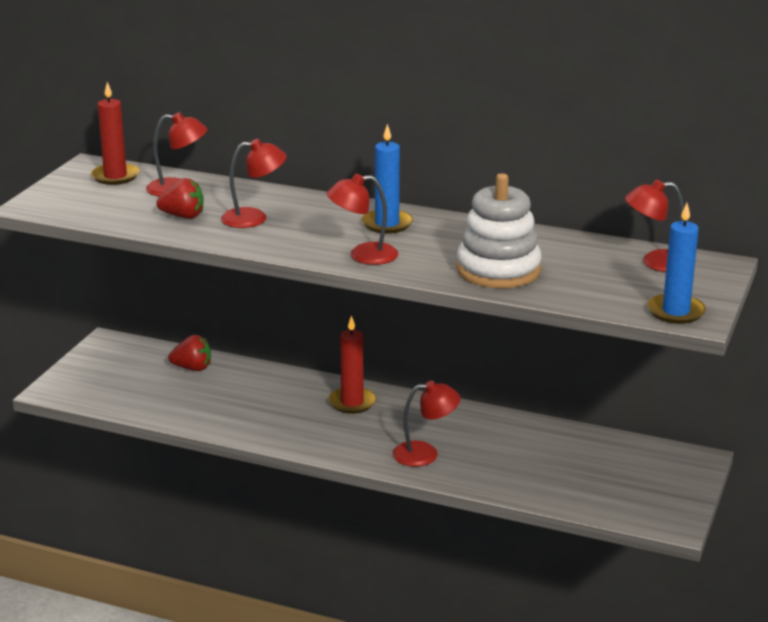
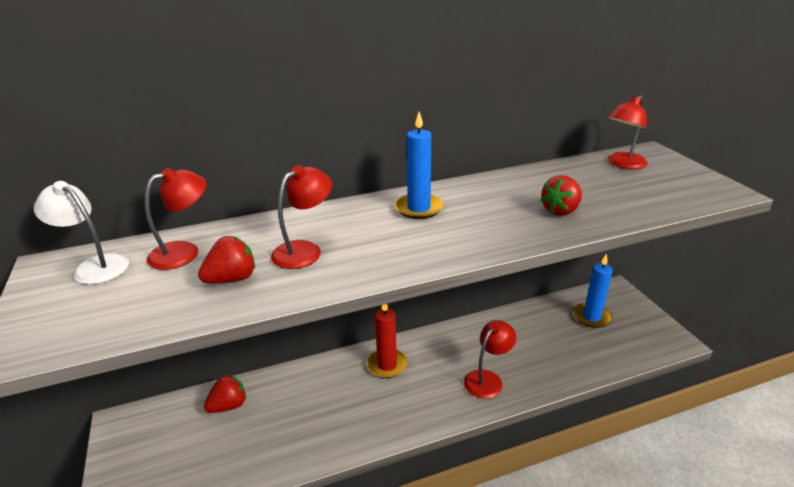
camera: 40 degrees left, 5 degrees up
(115, 176) = (95, 266): red candle -> white lamp
(363, 255) = (453, 243): red lamp -> none
(498, 270) = (561, 211): white stacking toy -> red strawberry
(676, 312) = (708, 191): blue candle -> blue candle (592, 317)

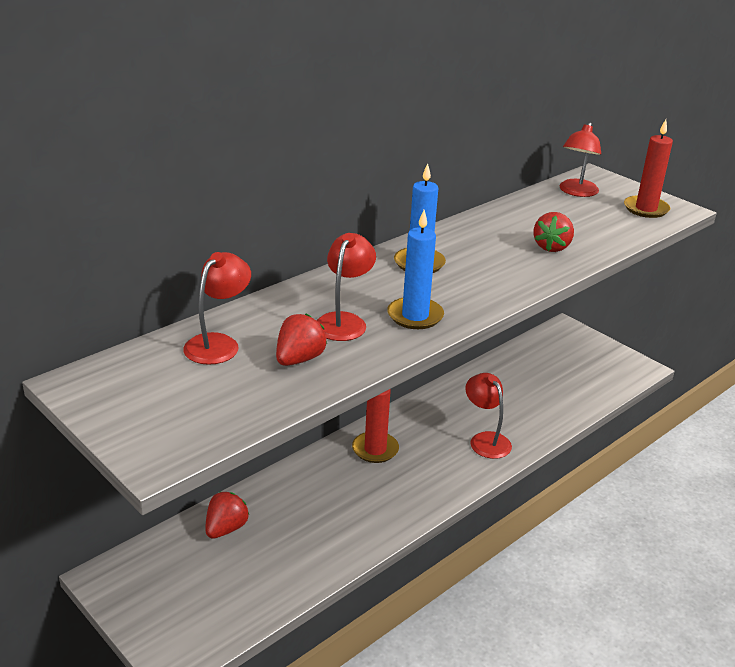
camera: 25 degrees left, 0 degrees up
(95, 266) = (134, 374): white lamp -> none
(487, 379) = (485, 440): red lamp -> red lamp turned 45 degrees counterclockwise
(592, 317) = (555, 360): blue candle -> blue candle (415, 316)
(689, 187) = (646, 209): none -> red candle

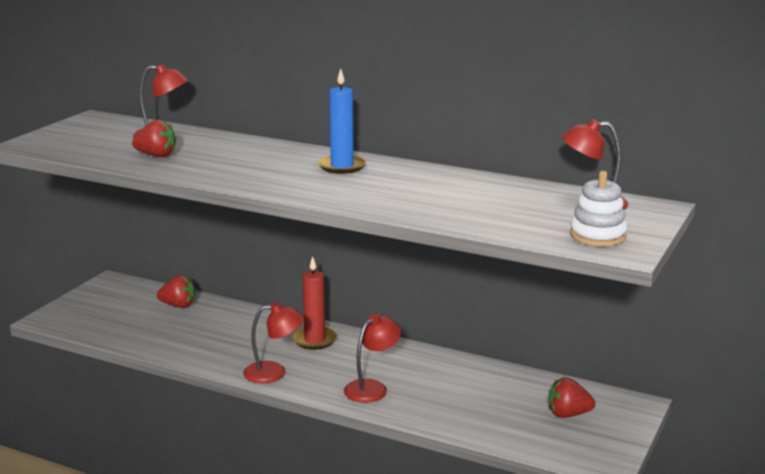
camera: 70 degrees right, 10 degrees down
(344, 321) = (221, 159): red lamp -> red lamp (274, 373)
(415, 316) = (248, 175): blue candle -> none
(552, 247) = (436, 205): red strawberry -> red strawberry (568, 414)
(646, 209) = (597, 236): red candle -> white stacking toy

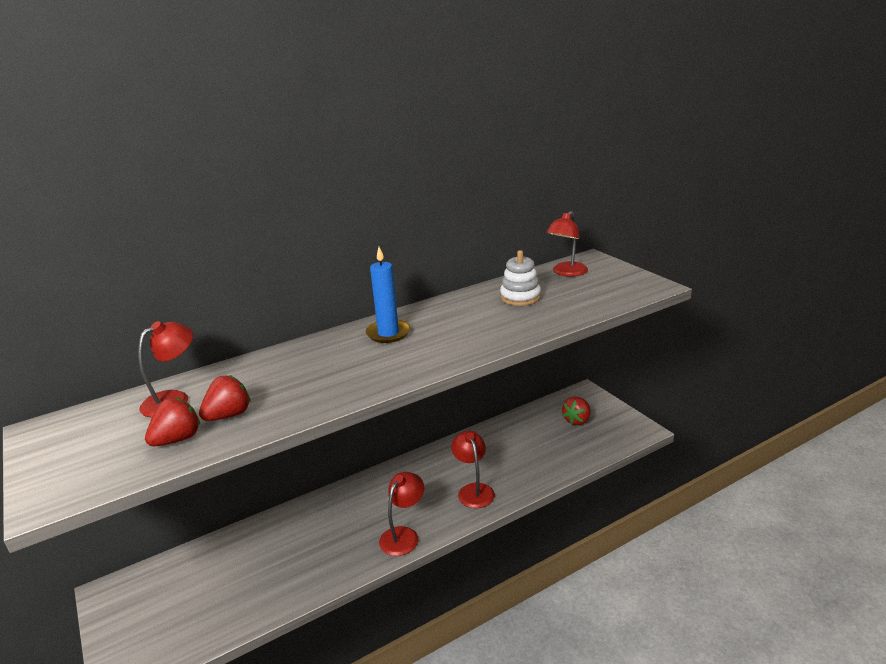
camera: 55 degrees left, 5 degrees up
(178, 305) = (220, 557): red strawberry -> red strawberry (177, 439)
(314, 340) = (374, 494): red candle -> none
(597, 236) = (623, 286): white stacking toy -> white stacking toy (520, 297)

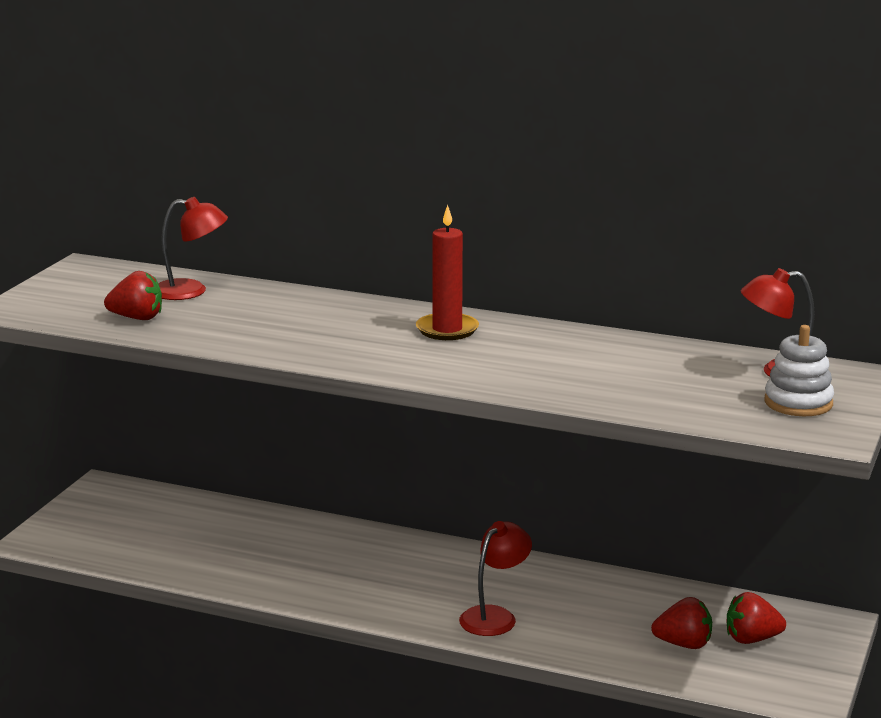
camera: 50 degrees right, 5 degrees down
(229, 415) = (197, 321): red strawberry -> red strawberry (684, 644)
(388, 333) = (447, 330): blue candle -> red candle
(403, 535) = (362, 602): red lamp -> none
(520, 297) = (653, 366): white stacking toy -> white stacking toy (798, 403)

